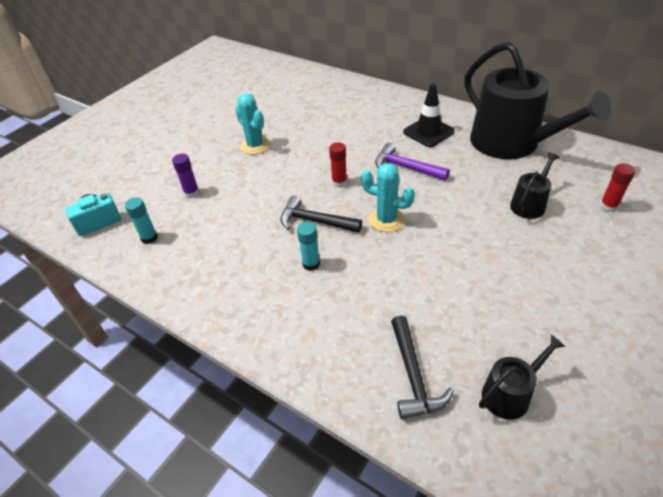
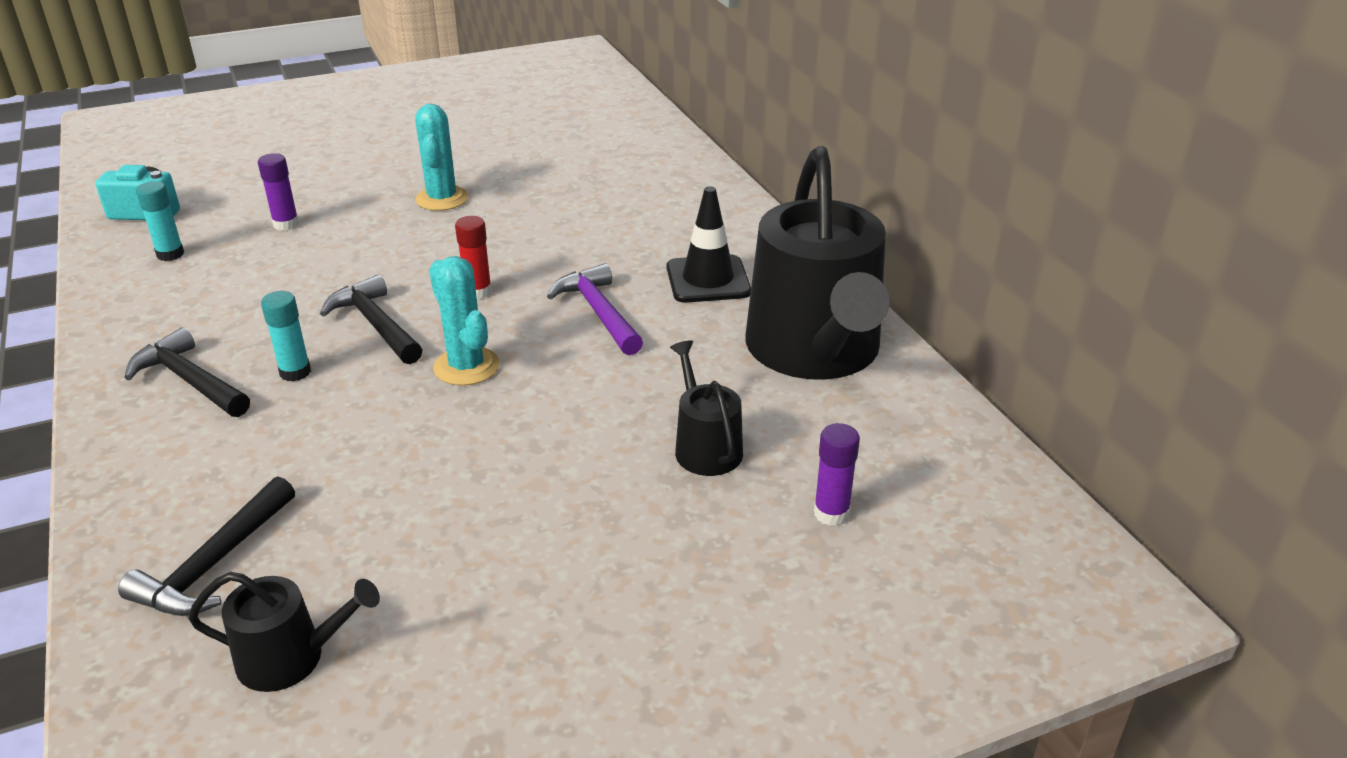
camera: 30 degrees right, 10 degrees down
(263, 297) = (189, 381): none -> black hammer
(529, 204) = (705, 446): black watering can -> black watering can turned 90 degrees counterclockwise
(608, 206) = (831, 513): red glue stick -> purple glue stick

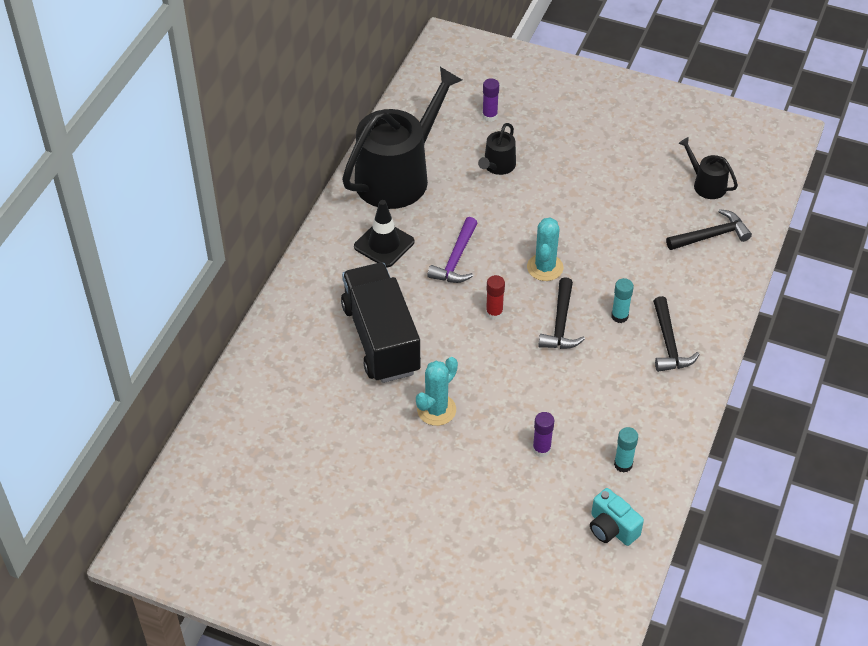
camera: 135 degrees left, 15 degrees up
(579, 213) = (381, 339): none -> black truck

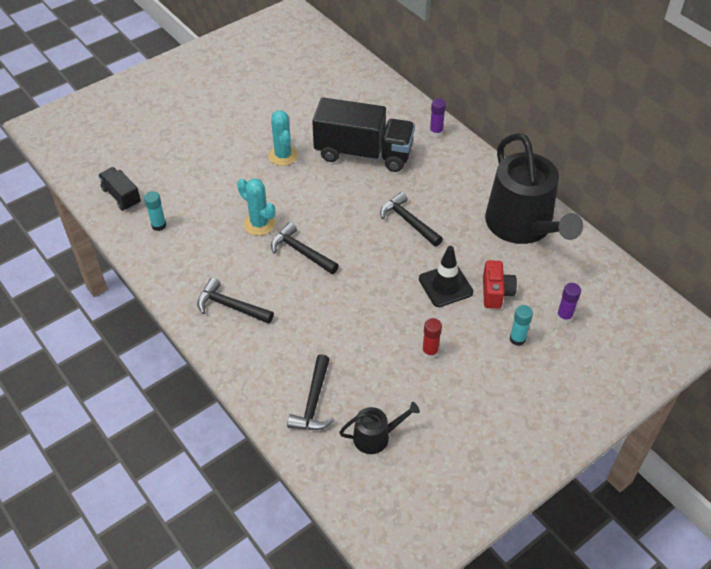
camera: 120 degrees right, 0 degrees up
(384, 244) = (452, 189): black traffic cone -> black traffic cone (445, 285)
(456, 259) = (408, 221): purple hammer -> black hammer
(494, 313) = (340, 219): red glue stick -> red glue stick (430, 352)
(497, 166) = (496, 293): black watering can -> red camera
(541, 449) = (208, 191): purple glue stick -> purple glue stick (436, 132)
(545, 267) = (362, 269): turquoise cactus -> turquoise cactus (259, 224)
(612, 528) = (121, 196): turquoise camera -> black truck
(619, 316) = (280, 290): turquoise glue stick -> turquoise glue stick (517, 339)

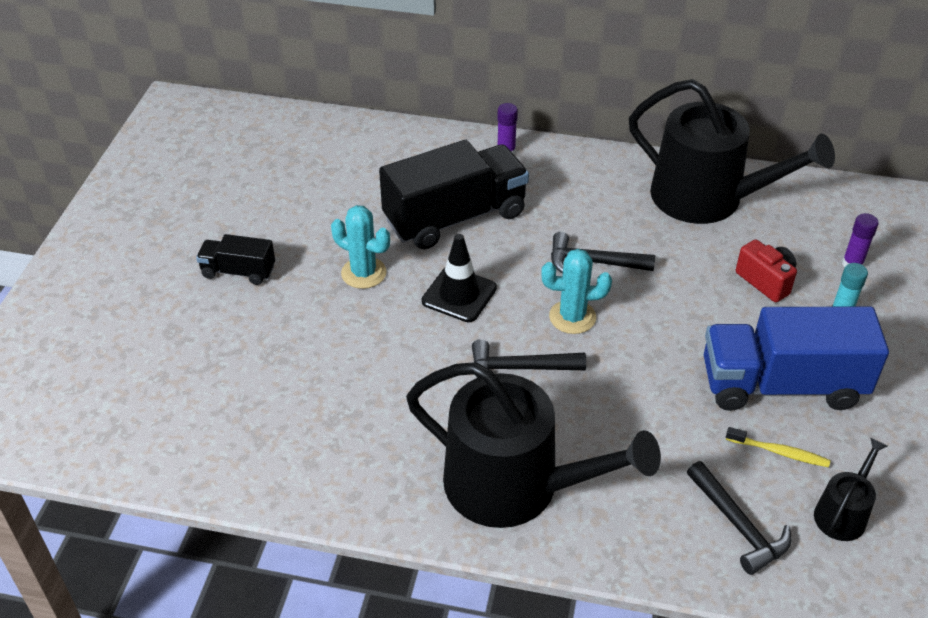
camera: 40 degrees left, 5 degrees down
(121, 196) = (208, 447): black truck -> black truck (238, 271)
(159, 225) = (305, 450): turquoise glue stick -> none
(230, 306) = (515, 486): black hammer -> black watering can
(259, 224) = (431, 368): turquoise cactus -> turquoise cactus (572, 317)
(382, 383) = (779, 452): none -> yellow toothbrush
(430, 352) = (781, 385): red glue stick -> blue truck
(445, 285) = (711, 305): black traffic cone -> black traffic cone (459, 294)

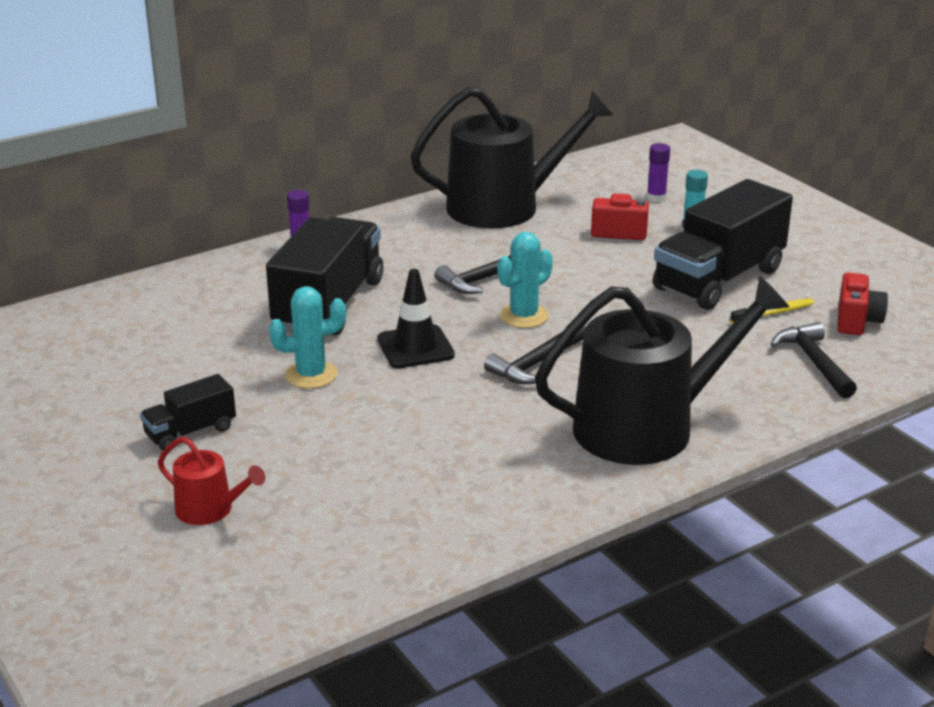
camera: 45 degrees left, 15 degrees down
(171, 342) = (210, 510): none -> red watering can
(738, 525) = (813, 362): black hammer -> black hammer turned 120 degrees counterclockwise
(781, 385) = (718, 279): blue truck -> black truck
(843, 513) = (856, 321): black watering can -> red camera

